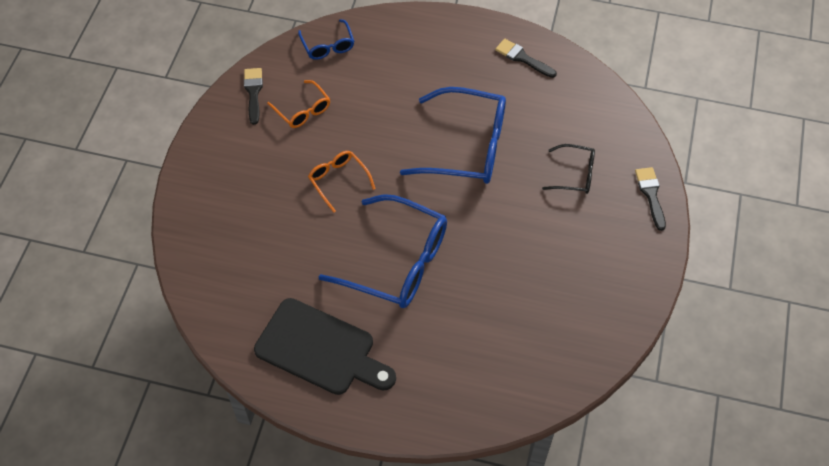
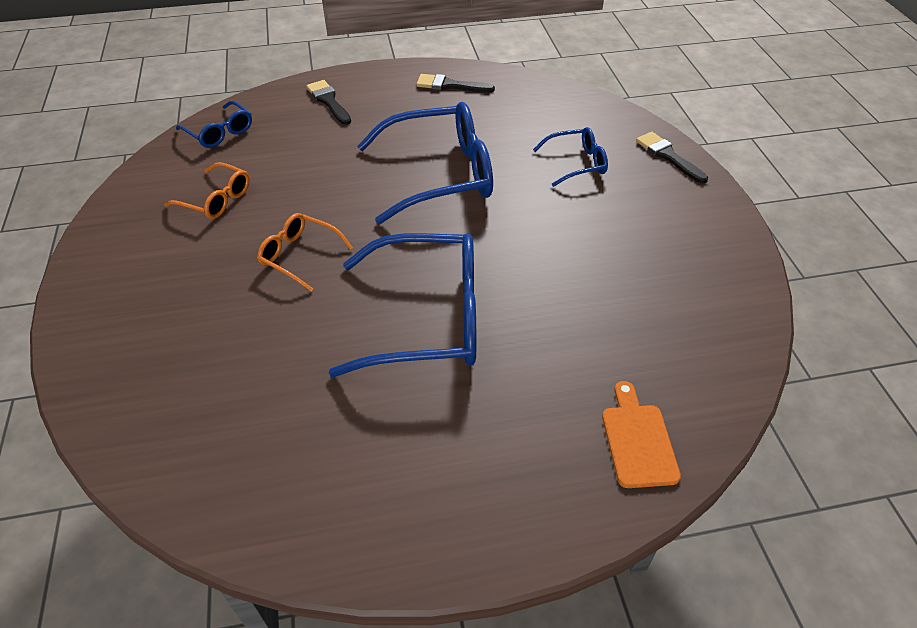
camera: 25 degrees left, 10 degrees down
(253, 92) = (141, 201): black brush -> black brush (328, 101)
(320, 349) = (379, 470): black cutting board -> none
(477, 396) = (637, 440): none -> orange cutting board
(575, 174) = (576, 163): black glasses -> blue glasses

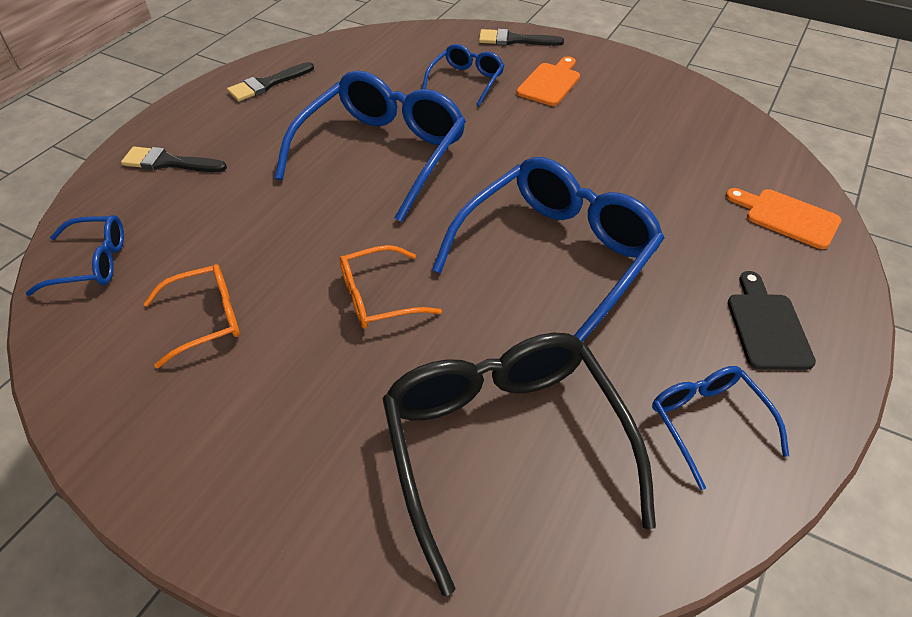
camera: 50 degrees left, 0 degrees up
(223, 386) = (504, 446): none -> black glasses
(332, 489) = (707, 422): none -> blue glasses
(473, 484) = (766, 326): none -> black cutting board
(637, 205) = (550, 83): none -> orange cutting board

